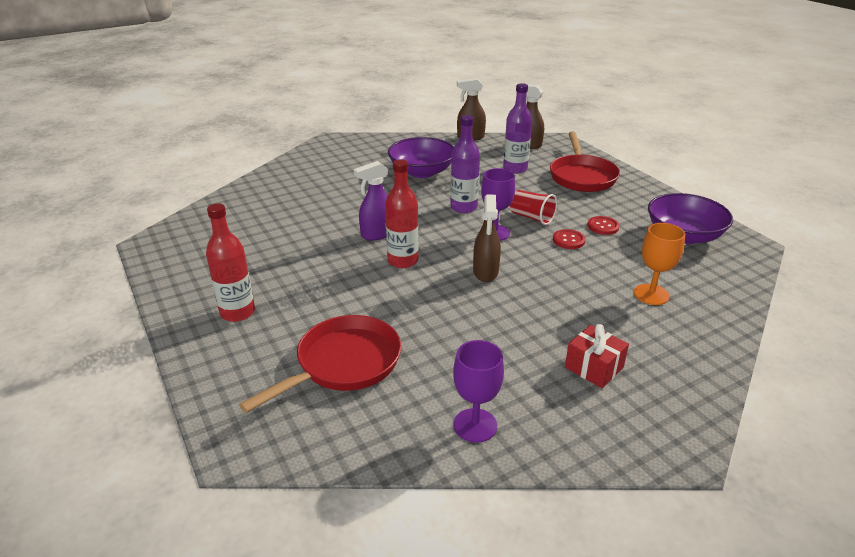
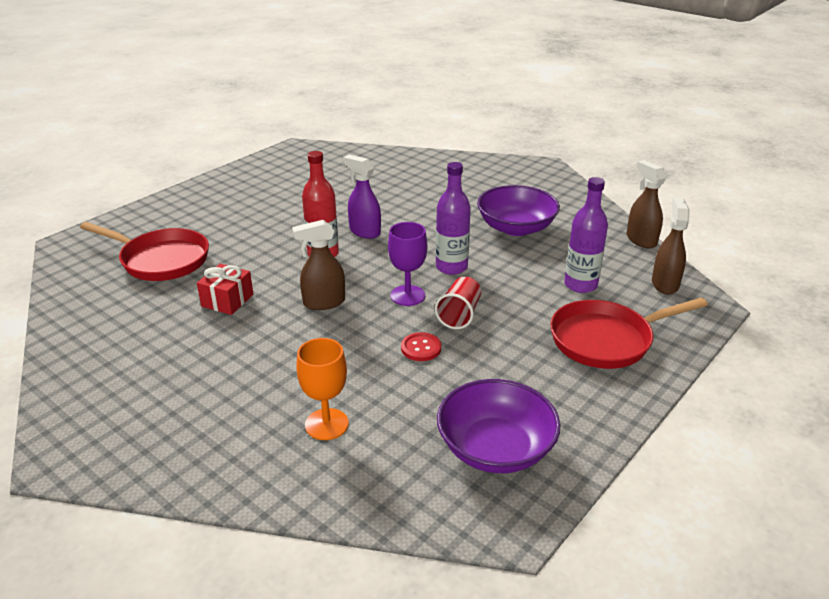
camera: 70 degrees right, 0 degrees up
(237, 312) = (216, 203): red bottle -> none
(475, 425) = (91, 334): purple goblet -> none
(594, 367) = (177, 391): red gift -> red gift (227, 300)
(603, 226) = (473, 372): red button -> none

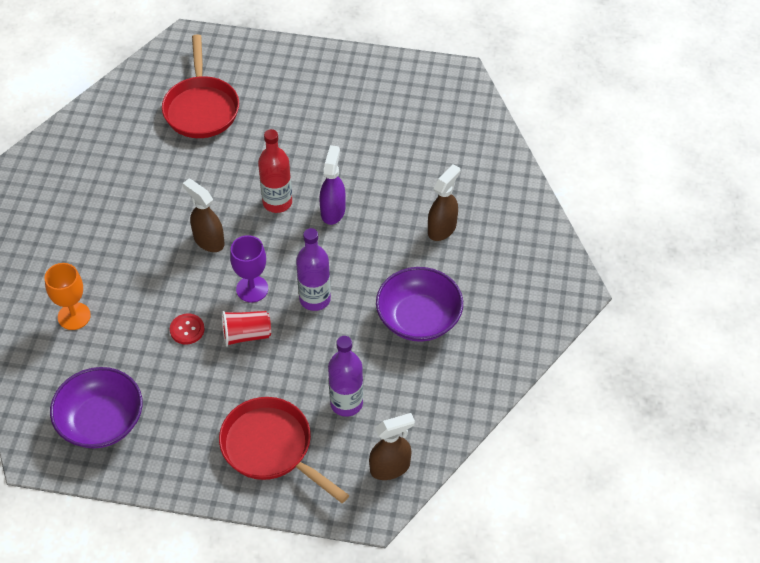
camera: 60 degrees right, 20 degrees up
(227, 300) = (175, 181): red gift -> none
(641, 240) = (464, 426): brown spray bottle -> brown spray bottle (442, 228)

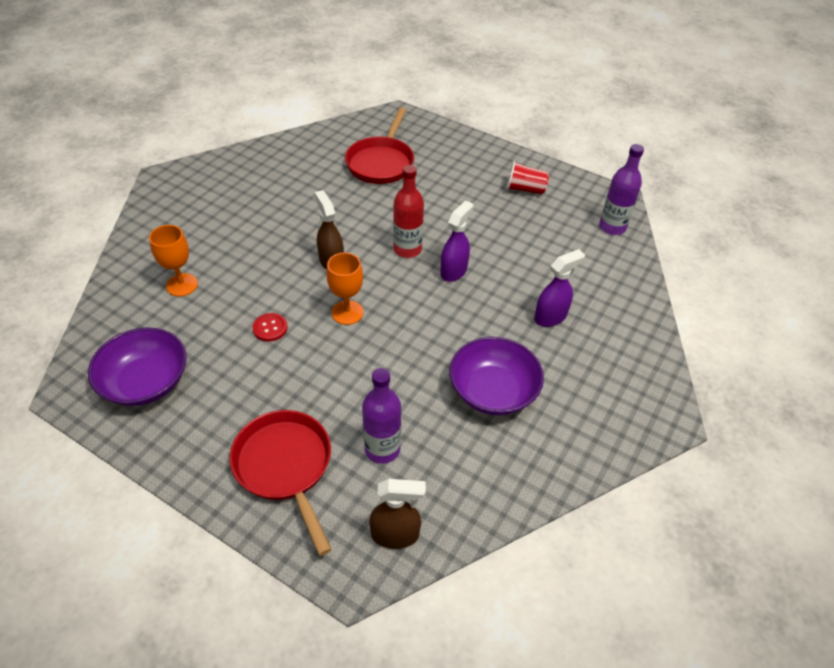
camera: 20 degrees right, 5 degrees down
(246, 335) = (320, 351): red cup -> red cup (525, 189)
(252, 289) = (347, 312): purple goblet -> orange goblet
(315, 299) = (400, 340): purple bottle -> purple bottle (612, 227)
(442, 228) = (550, 317): brown spray bottle -> purple spray bottle

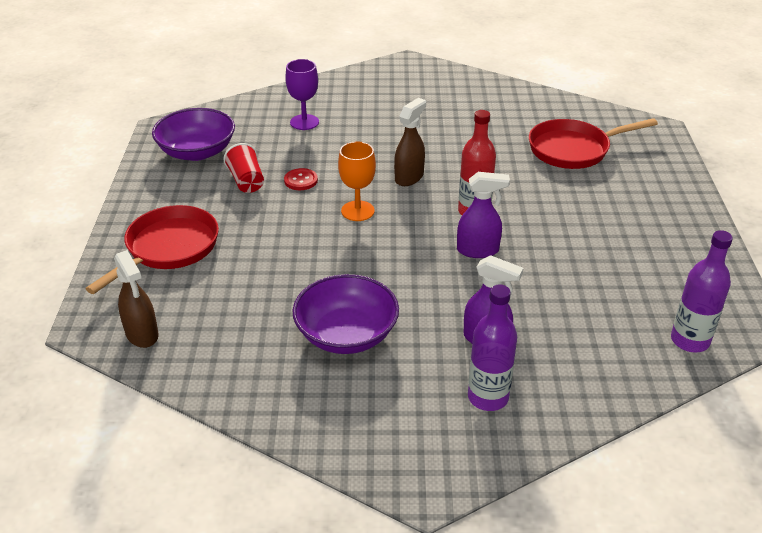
camera: 60 degrees right, 10 degrees down
(182, 285) = (304, 122): orange goblet -> purple goblet
(382, 449) = (224, 292): purple bottle -> purple bottle (488, 397)
(525, 189) = (662, 252): red cup -> red cup (246, 181)

